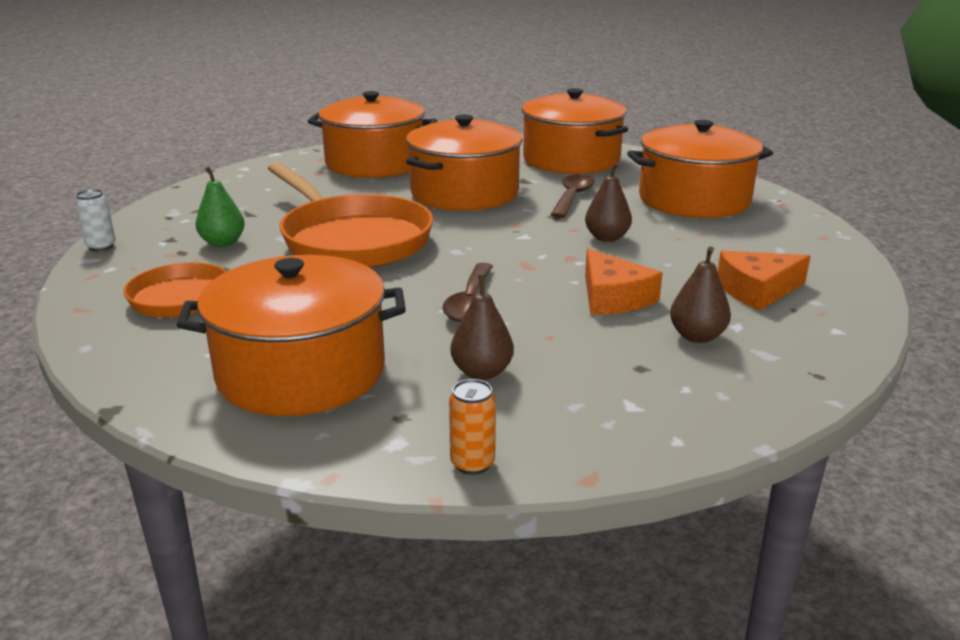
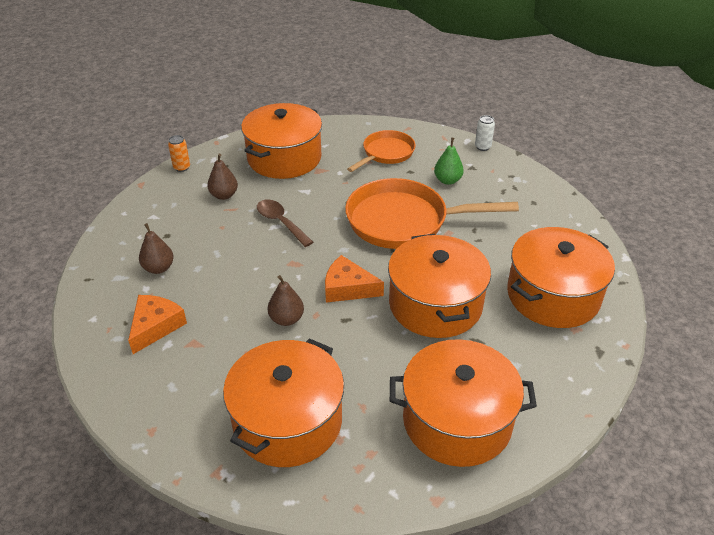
camera: 130 degrees right, 15 degrees up
(572, 197) = (369, 354): brown spoon -> none
(613, 297) = (223, 268): orange cheese -> orange cheese (347, 288)

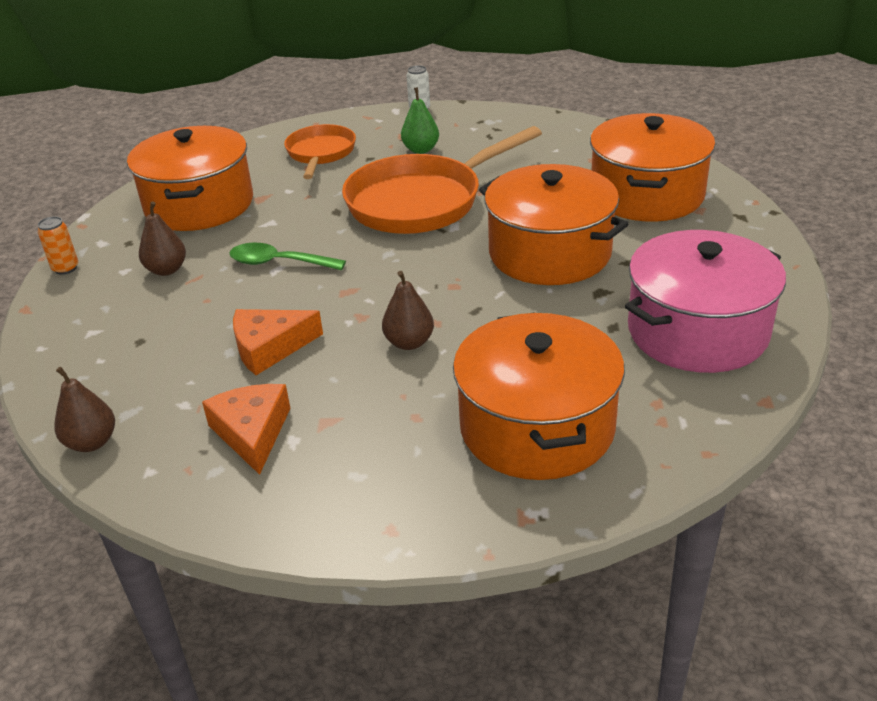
camera: 35 degrees left, 5 degrees down
(159, 268) = (175, 377): brown pear -> brown pear (92, 442)
(280, 222) = (278, 263): brown spoon -> green spoon
(347, 288) = (440, 283): orange cheese -> orange cheese (269, 348)
(457, 421) = (697, 331): orange pot -> pink pot

